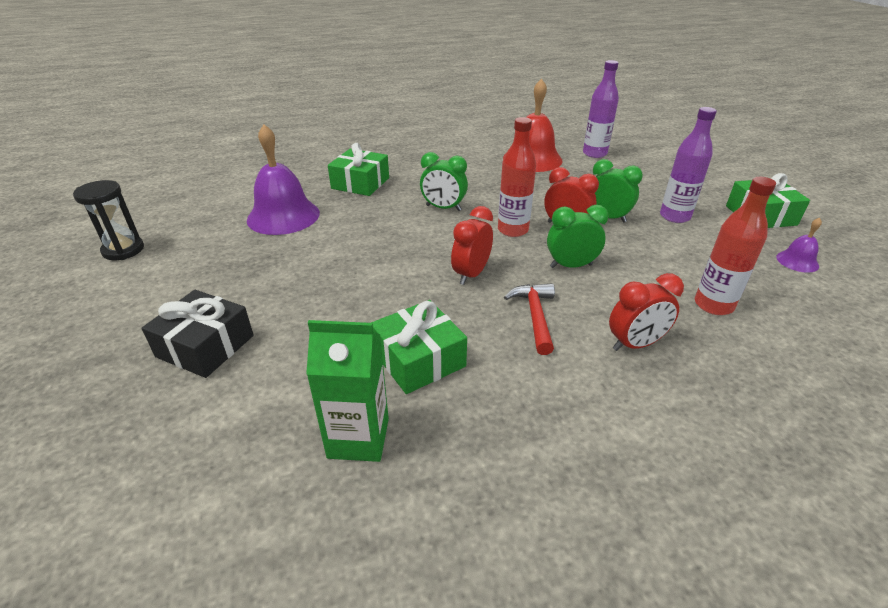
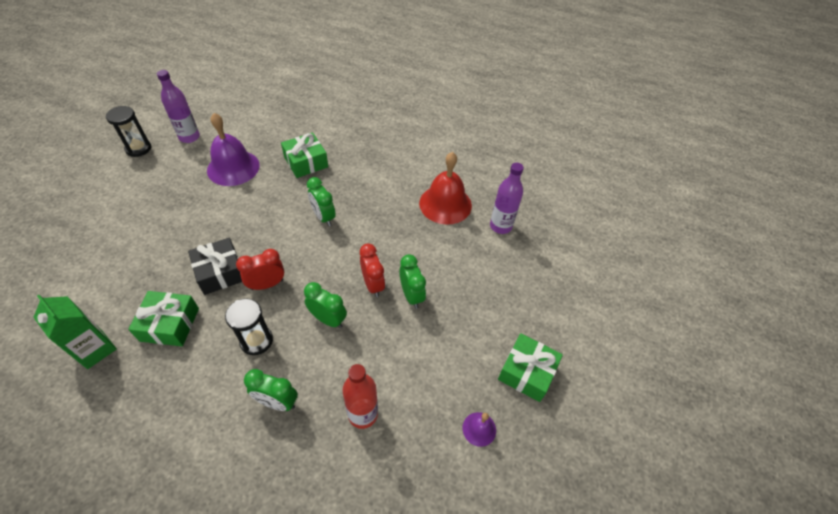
camera: 35 degrees right, 15 degrees up
(205, 346) = (102, 245): black gift -> black gift (220, 272)
(513, 230) = (337, 265): red bottle -> none
(535, 316) = (256, 341): red hammer -> black hourglass
(635, 344) = (277, 402): red clock -> green clock
(674, 216) = (459, 327): purple bottle -> purple bottle (189, 137)

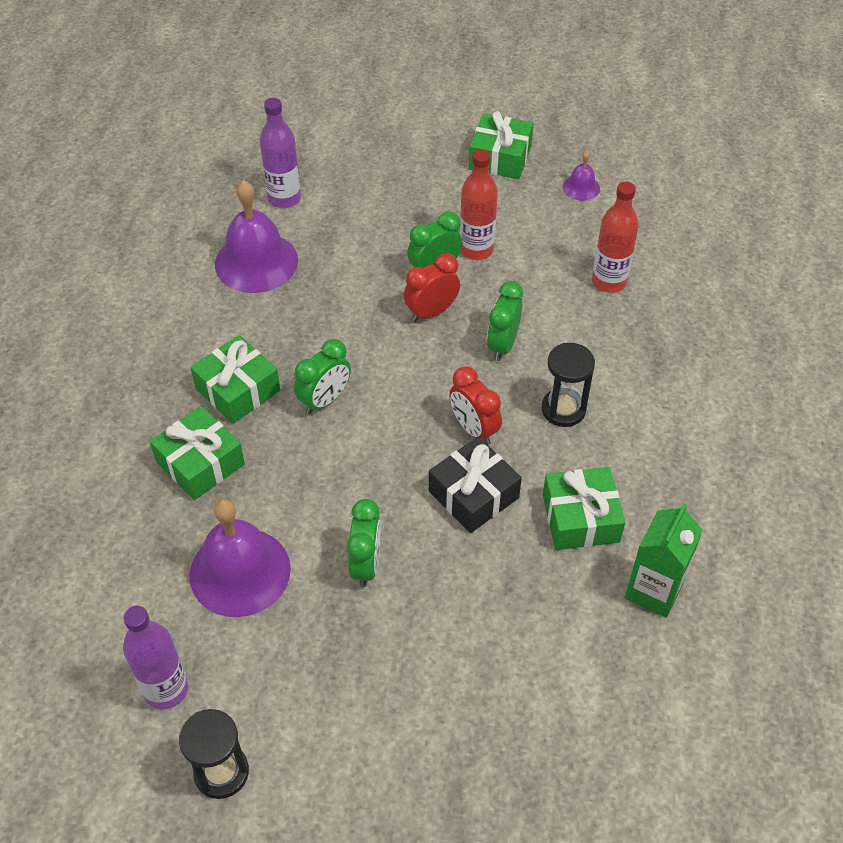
camera: 100 degrees left, 0 degrees up
(277, 402) = (631, 361): green clock -> green clock (366, 564)
(348, 182) = (238, 390): none -> green gift
(424, 327) = (476, 249): none -> red bottle
(445, 204) = (256, 262): red bell -> purple bell

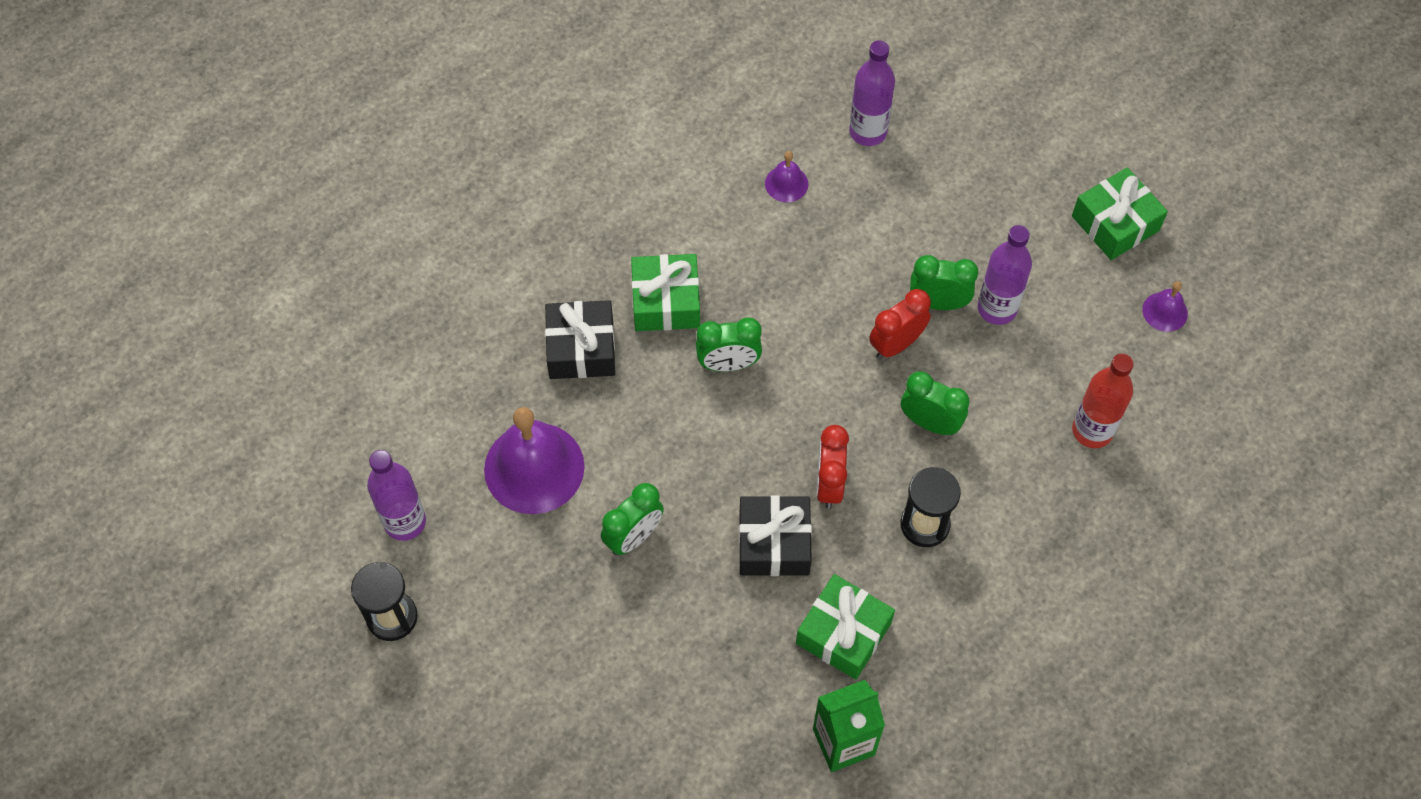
camera: 40 degrees right, 10 degrees up
(200, 463) = (581, 348): green gift -> black gift
(256, 262) = (786, 183): purple bell -> purple bell, size x0.47
(431, 312) = (896, 344): red clock -> red clock turned 45 degrees counterclockwise
(476, 249) = (997, 308): red bottle -> purple bottle
(502, 345) = (930, 423): green clock -> green clock turned 60 degrees clockwise

